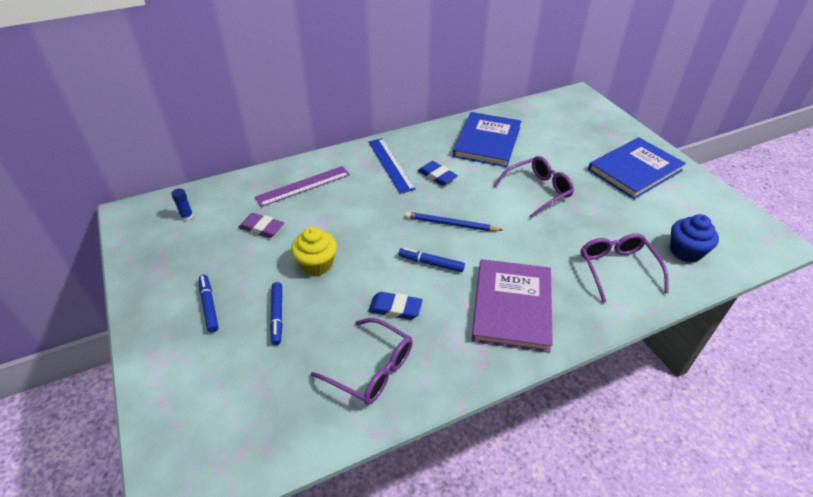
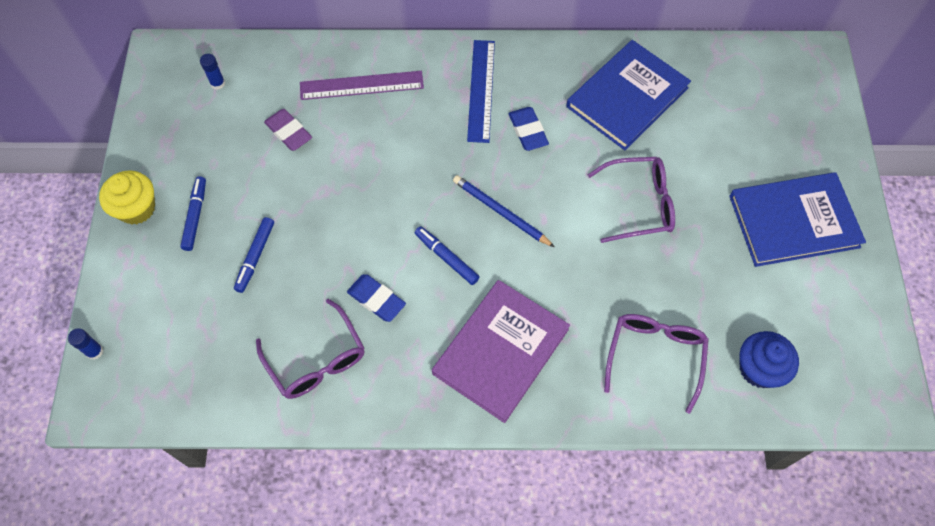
camera: 25 degrees right, 20 degrees up
(155, 446) = (94, 351): none -> blue glue stick
(317, 264) = (324, 207): yellow cupcake -> yellow cupcake (136, 208)

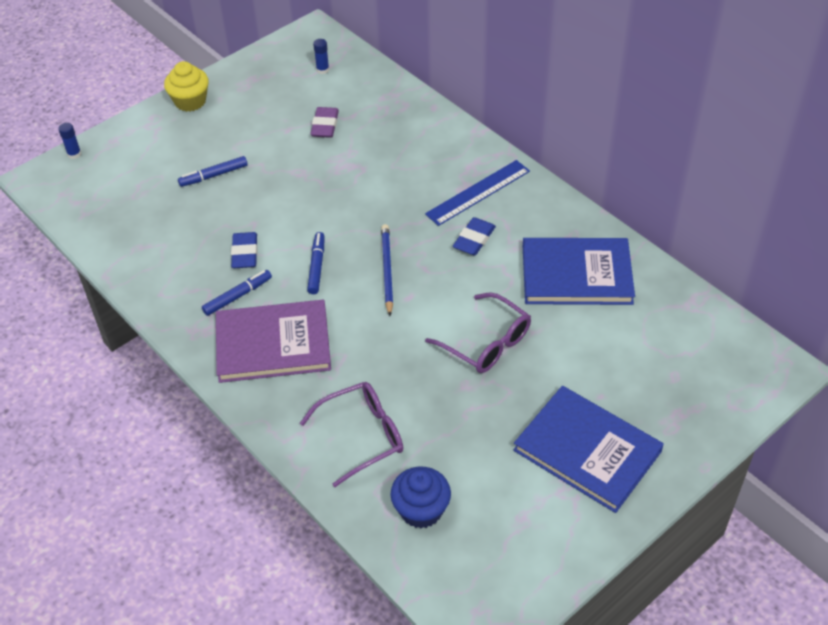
camera: 50 degrees right, 15 degrees down
(195, 216) = (213, 129): blue marker -> blue marker (238, 296)
(317, 360) = (169, 255): purple glasses -> none
(361, 85) = (405, 133): purple ruler -> none

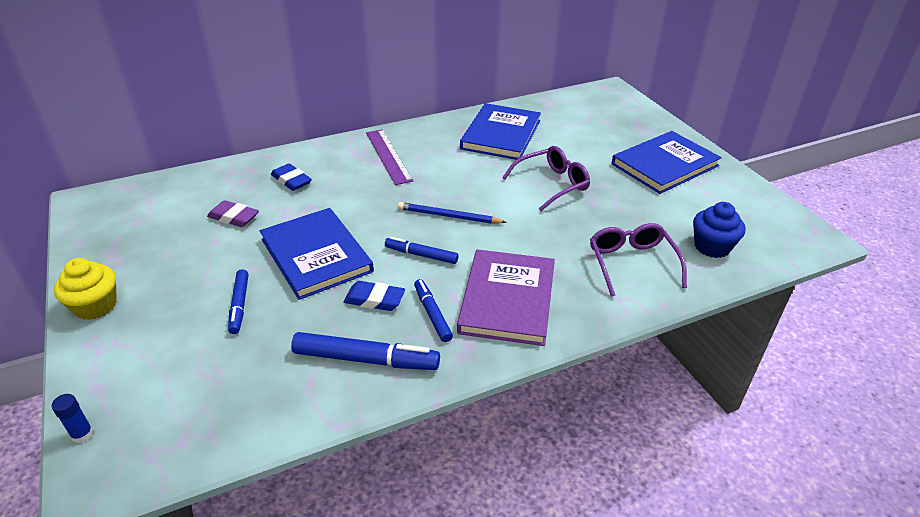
camera: 75 degrees left, 10 degrees down
(173, 270) = (366, 359): none -> blue marker
(291, 197) = (316, 255): none -> blue book
(322, 70) = (150, 205): blue glue stick -> none
(474, 239) = (439, 168): blue eraser -> blue eraser (291, 180)
(478, 192) = (388, 156): blue ruler -> purple ruler

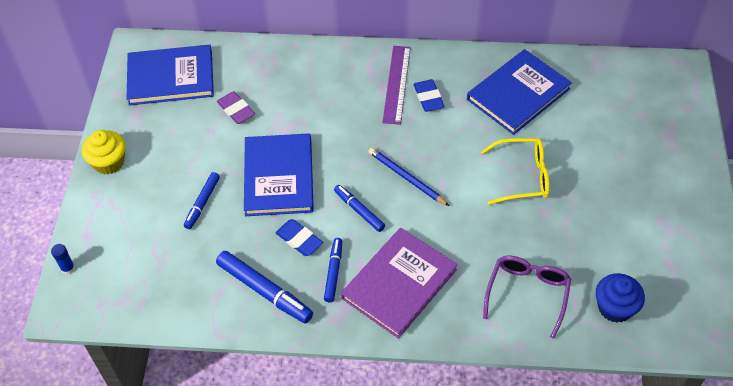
camera: 30 degrees right, 15 degrees up
(291, 180) = (299, 84): blue eraser -> blue eraser (428, 98)
(552, 184) = (523, 176): purple glasses -> yellow glasses
(665, 165) = (652, 195): blue book -> blue book (171, 77)

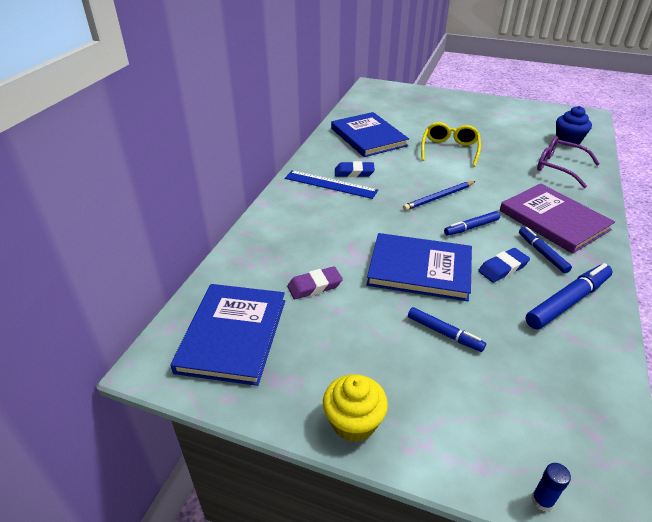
camera: 75 degrees left, 15 degrees down
(333, 272) = (542, 253): blue marker -> blue marker turned 45 degrees clockwise
(397, 84) = (330, 184): purple ruler -> blue ruler

